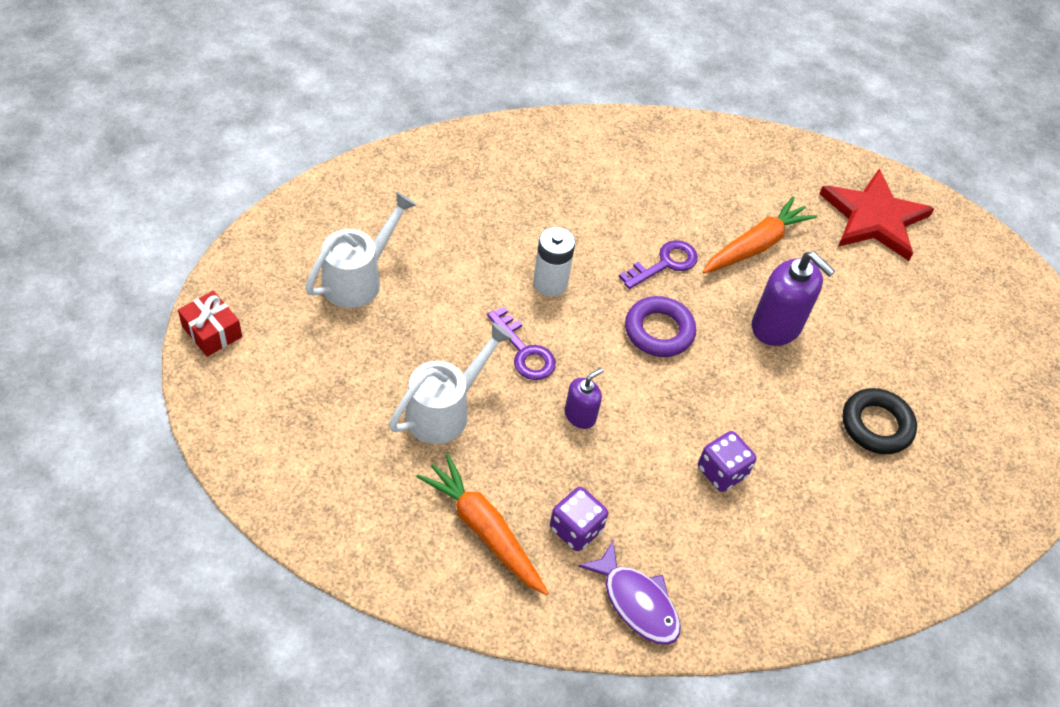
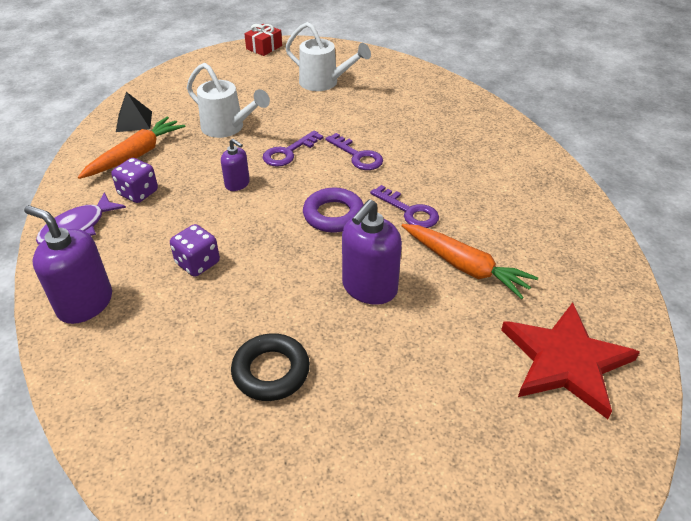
camera: 85 degrees right, 10 degrees down
(388, 530) = (134, 121): none -> black pyramid
(550, 283) = (358, 156): white battery -> purple key
(774, 589) = (85, 303): none -> purple soap dispenser

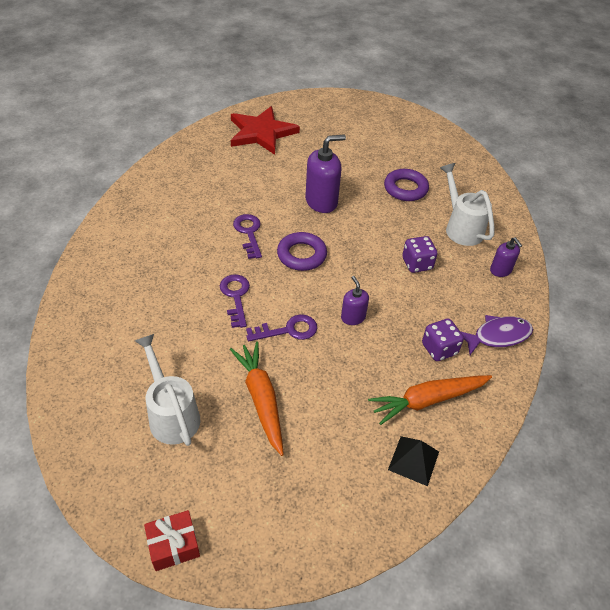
camera: 150 degrees left, 5 degrees up
(85, 303) = (500, 270): purple soap dispenser -> purple soap dispenser, size x0.56
(227, 128) = (321, 393): white watering can -> white watering can (461, 227)
(271, 371) = (405, 189): black ring -> purple ring
(465, 266) = (256, 187): orange carrot -> orange carrot (261, 399)

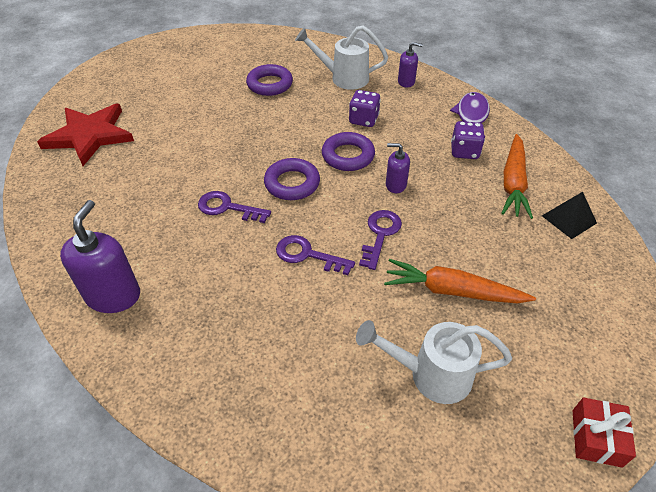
camera: 55 degrees left, 0 degrees up
(321, 201) = (234, 139): purple soap dispenser -> purple soap dispenser (113, 295)
(362, 273) = (348, 156): none -> purple ring

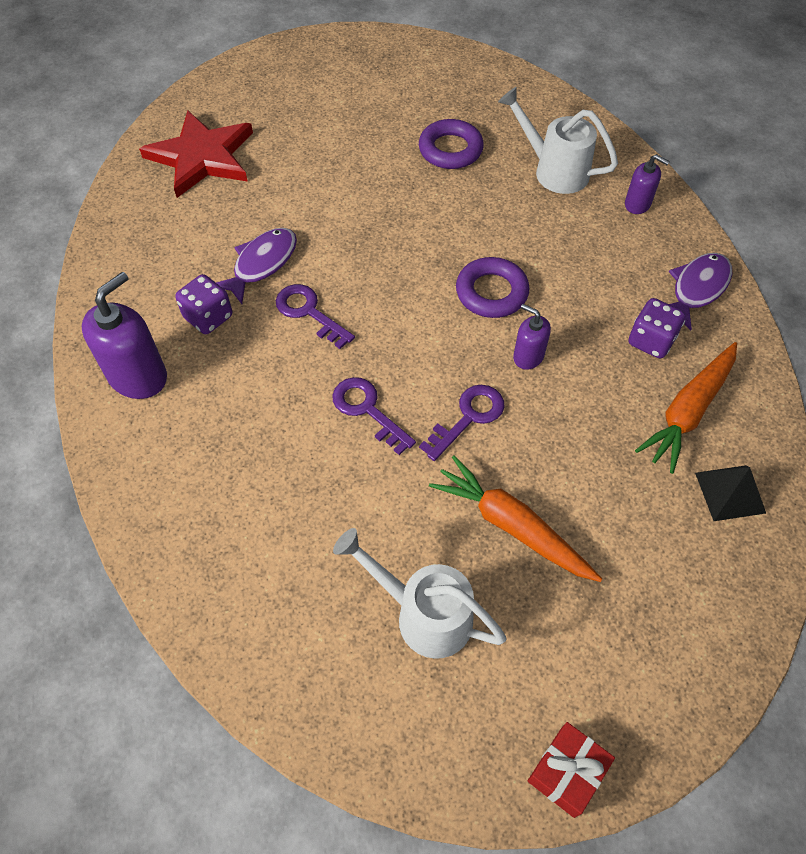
camera: 25 degrees right, 10 degrees up
(174, 188) = (262, 264): none -> purple fish
(292, 183) = (401, 307): purple ring -> none
(363, 120) = (543, 245): purple dice -> purple dice (208, 317)

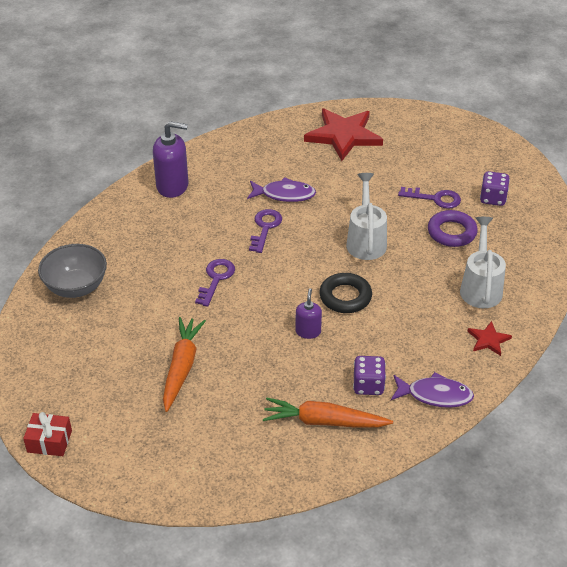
camera: 60 degrees right, 15 degrees down
(208, 317) = (230, 192): purple dice -> purple dice (493, 198)
(259, 597) = (76, 287): none -> grey bowl
(424, 614) = (104, 352): white watering can -> white watering can (366, 241)
(468, 417) = (242, 322): purple key -> purple key (435, 198)
(491, 292) = (345, 297): purple ring -> black ring
(637, 204) = (488, 340): purple soap dispenser -> red star
(730, 492) = (275, 461): black pyramid -> none

